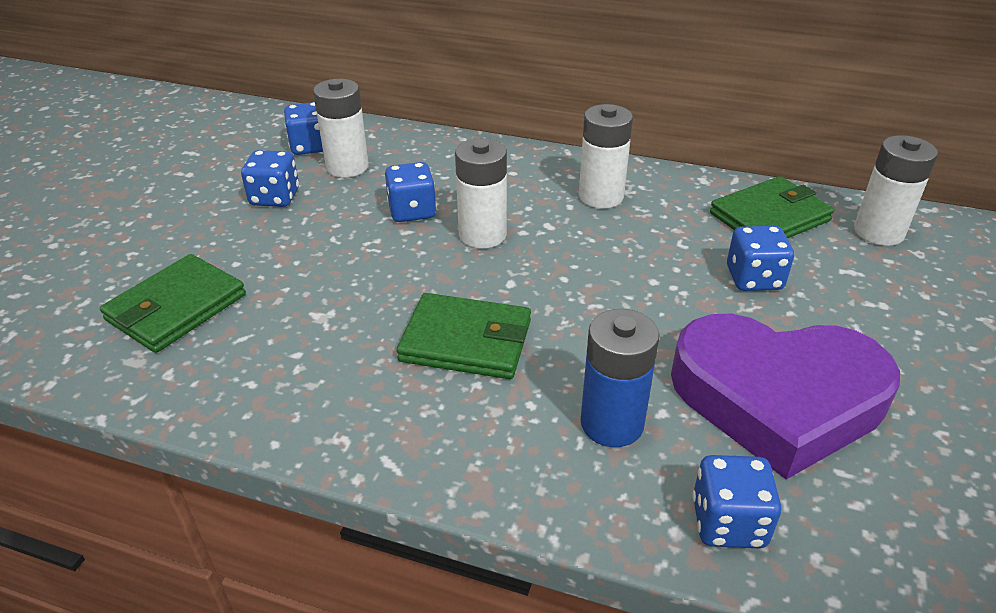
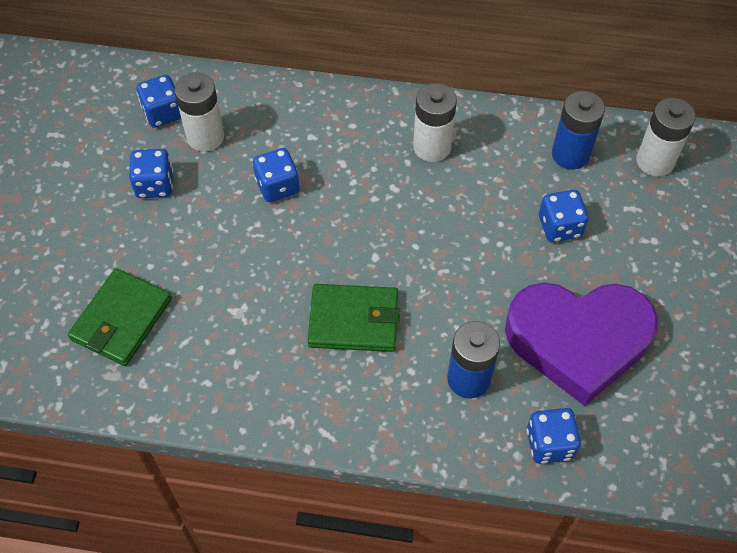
camera: 10 degrees left, 20 degrees up
(482, 235) = (342, 206): white battery -> none
(769, 217) = (570, 154): green wallet -> blue battery

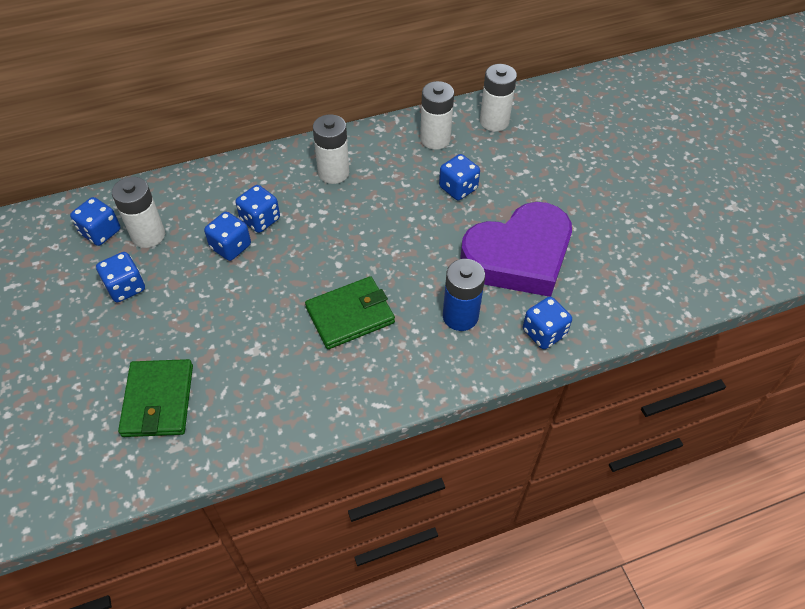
camera: 30 degrees left, 5 degrees down
(324, 168) = (260, 219): none -> blue dice
(570, 154) = (435, 139): blue battery -> white battery

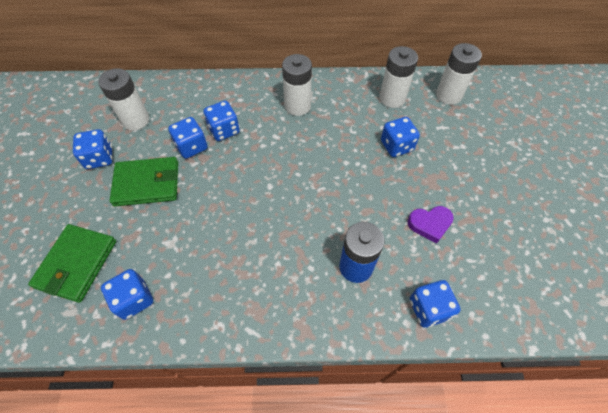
camera: 20 degrees right, 5 degrees up
(101, 232) = (103, 108): blue dice -> blue dice (134, 299)
(350, 315) = (261, 235): green wallet -> green wallet (147, 183)
(519, 256) = (430, 224): purple heart -> purple heart, size x0.40

